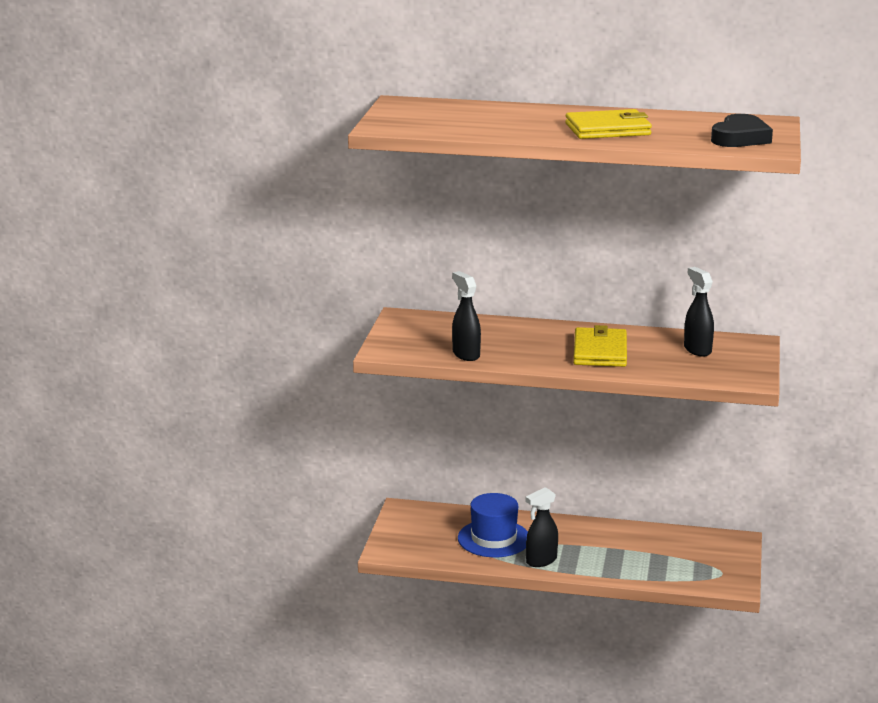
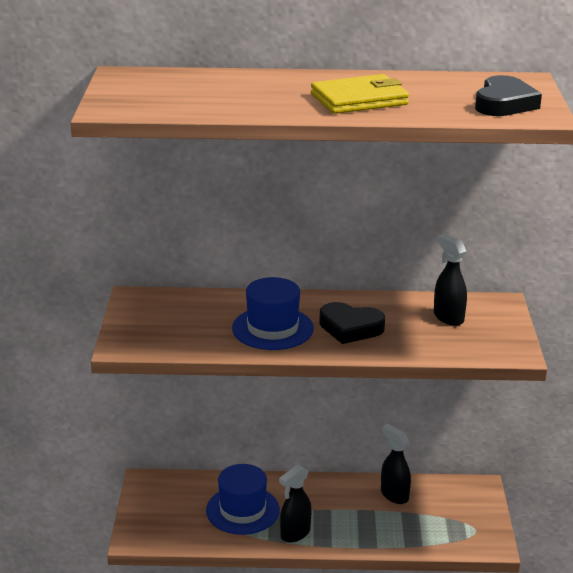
camera: 10 degrees left, 5 degrees up
(466, 354) = (211, 343): black spray bottle -> black spray bottle (394, 495)
(526, 347) = (272, 328): none -> blue hat
(600, 351) = (350, 328): yellow wallet -> black heart

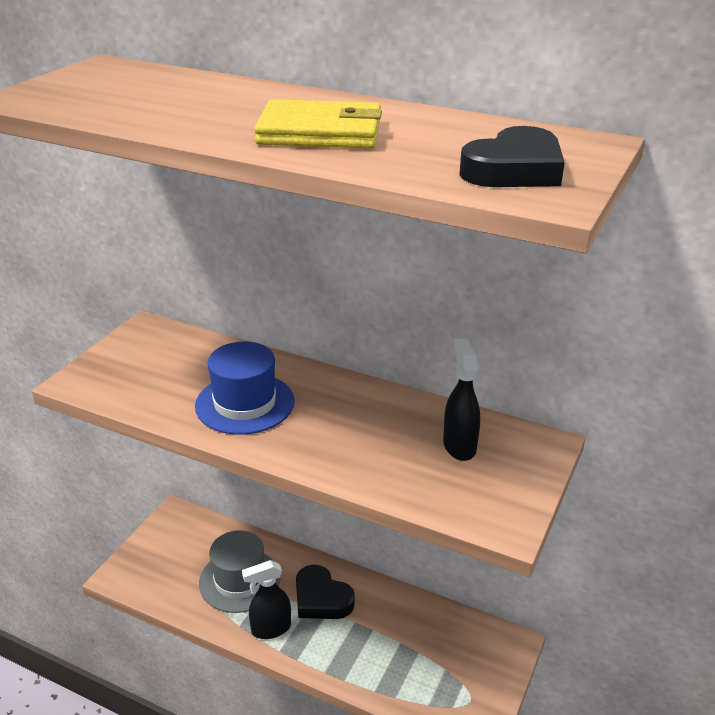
camera: 25 degrees right, 5 degrees up
(242, 510) = (239, 580): blue hat -> grey hat
(350, 328) = (330, 427): black heart -> black heart (321, 598)
(394, 495) = (406, 618): black spray bottle -> none

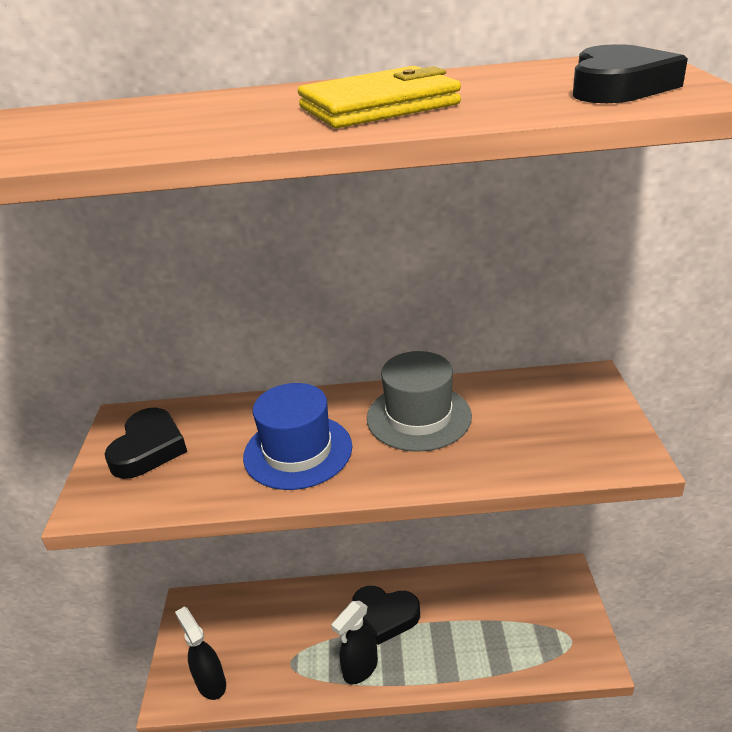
camera: 25 degrees left, 0 degrees up
(144, 357) = (148, 449): none -> black heart
(239, 580) = (298, 638): grey hat -> grey hat (418, 417)
(459, 446) = (527, 408): black spray bottle -> black spray bottle (211, 683)

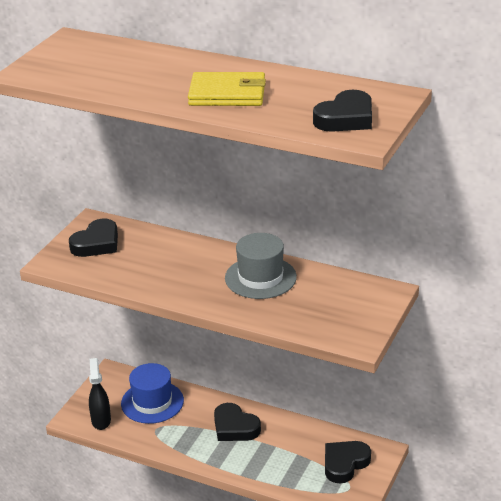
camera: 25 degrees right, 0 degrees up
(298, 451) = (176, 273): blue hat -> blue hat (152, 402)
(360, 669) = (197, 449): black spray bottle -> none
(541, 608) = (344, 464): none -> black heart

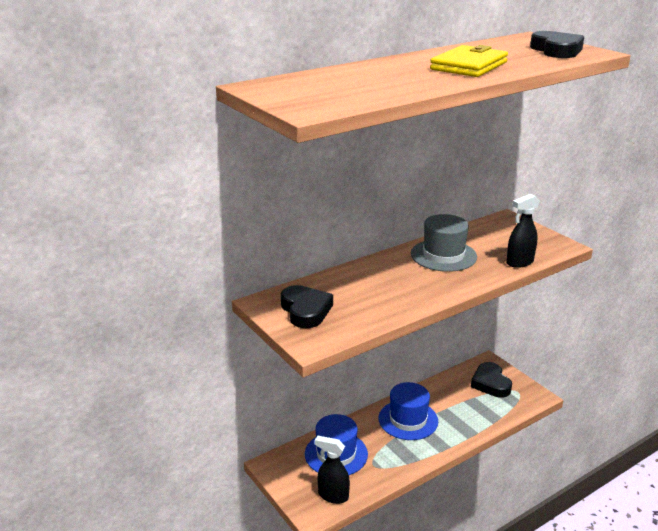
camera: 60 degrees left, 5 degrees down
(235, 427) = (408, 420): black heart -> blue hat
(290, 323) = (519, 262): none -> black spray bottle

